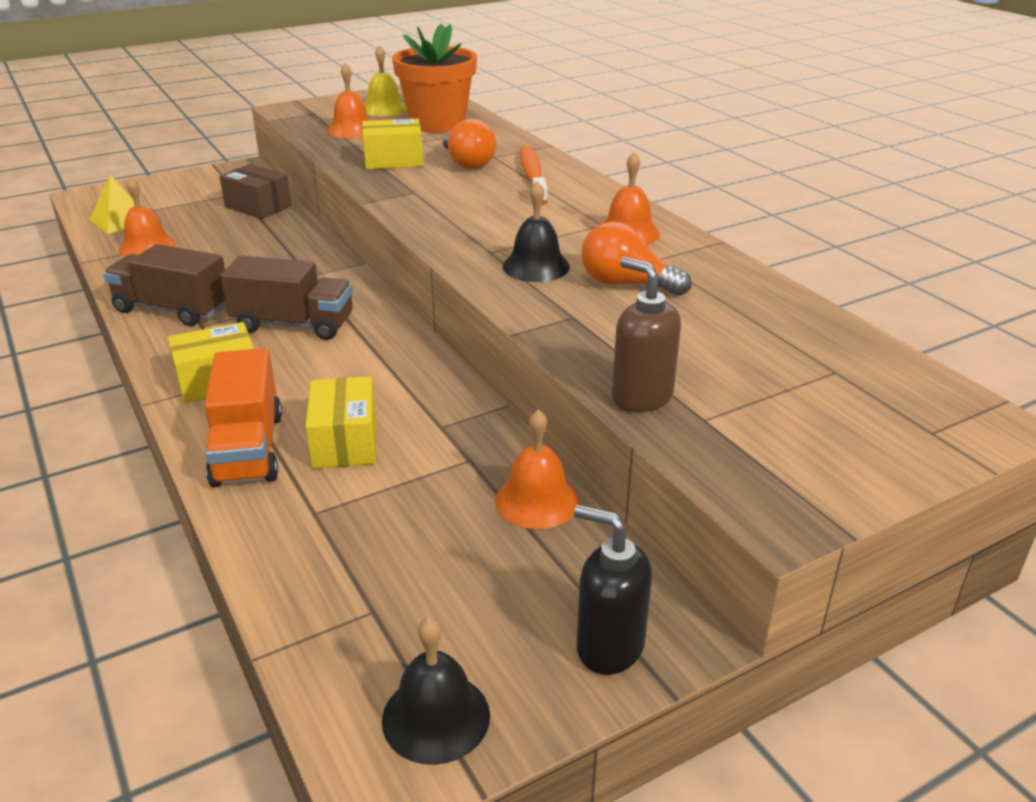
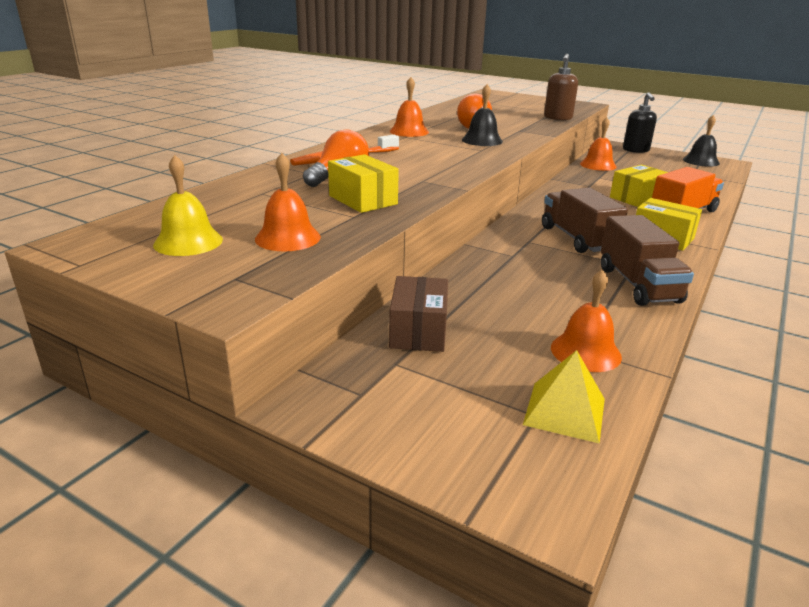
camera: 120 degrees left, 5 degrees down
(437, 123) = (232, 206): orange flower pot -> none

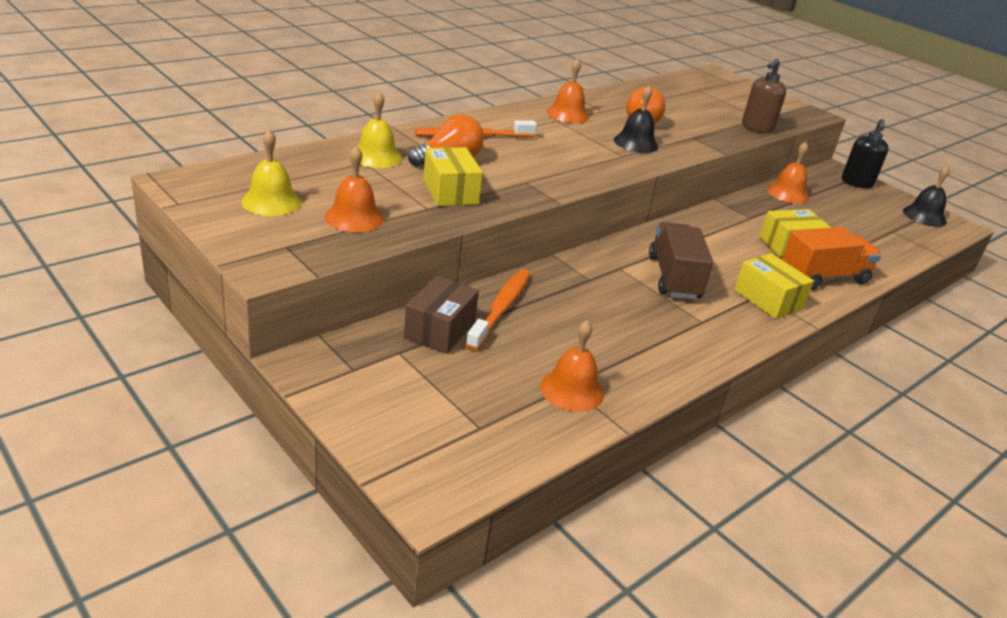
camera: 15 degrees right, 5 degrees up
(268, 186) = (376, 156): none -> yellow bell
(459, 298) = (501, 308): none -> orange toothbrush
(565, 411) = (506, 432): yellow pyramid -> none
(638, 285) = (687, 342): brown truck -> none

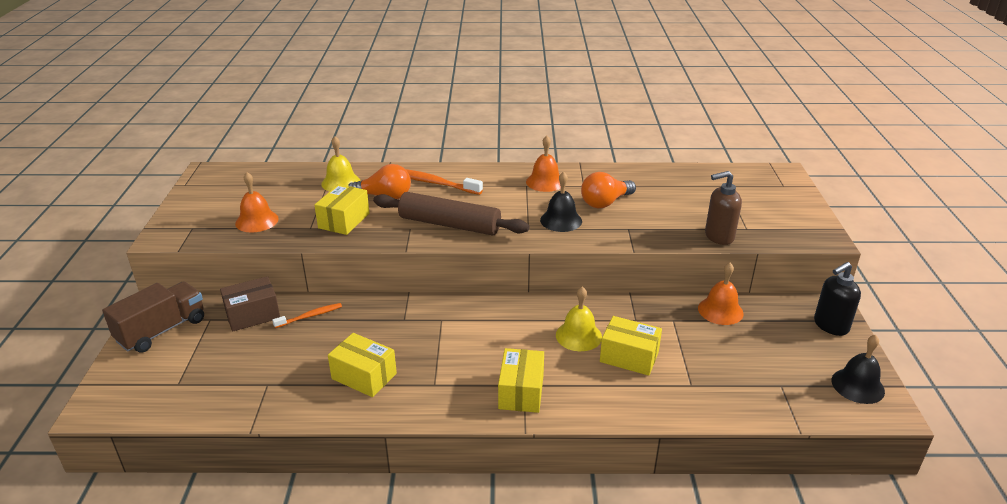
camera: 45 degrees right, 0 degrees up
(271, 201) = (230, 197): yellow bell -> yellow bell (578, 336)
(501, 308) = (310, 316): orange toothbrush -> orange toothbrush, size x0.59
(555, 169) = (449, 224): none -> brown rolling pin
(572, 390) = (263, 388): orange bell -> none
(639, 339) = (364, 376): none -> yellow box
(674, 278) = (471, 343): brown truck -> brown truck (162, 330)
(823, 277) = (612, 395): orange truck -> none

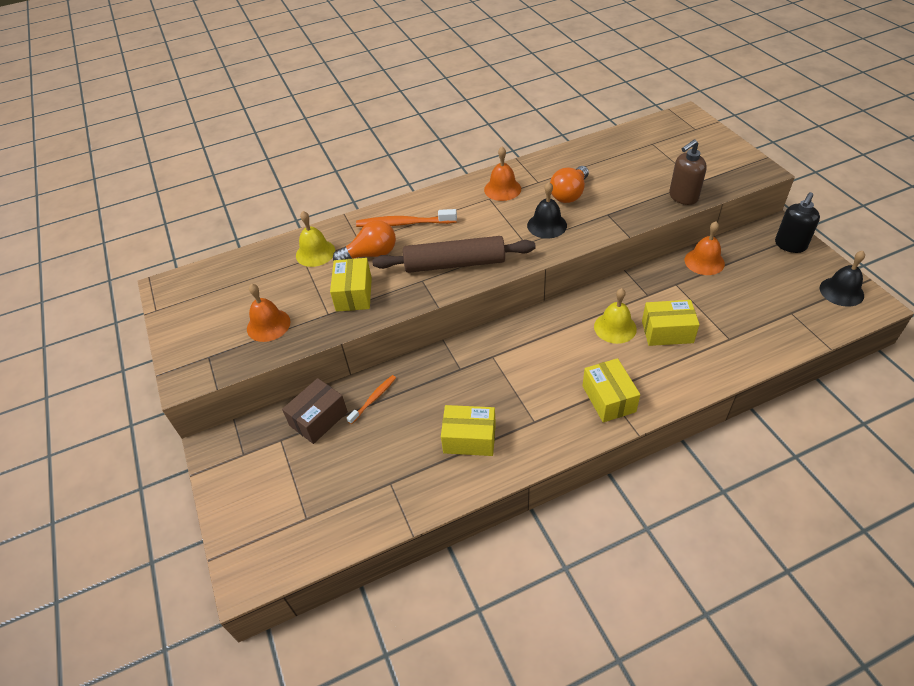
camera: 20 degrees left, 15 degrees up
(162, 330) = (243, 470): brown truck -> none

